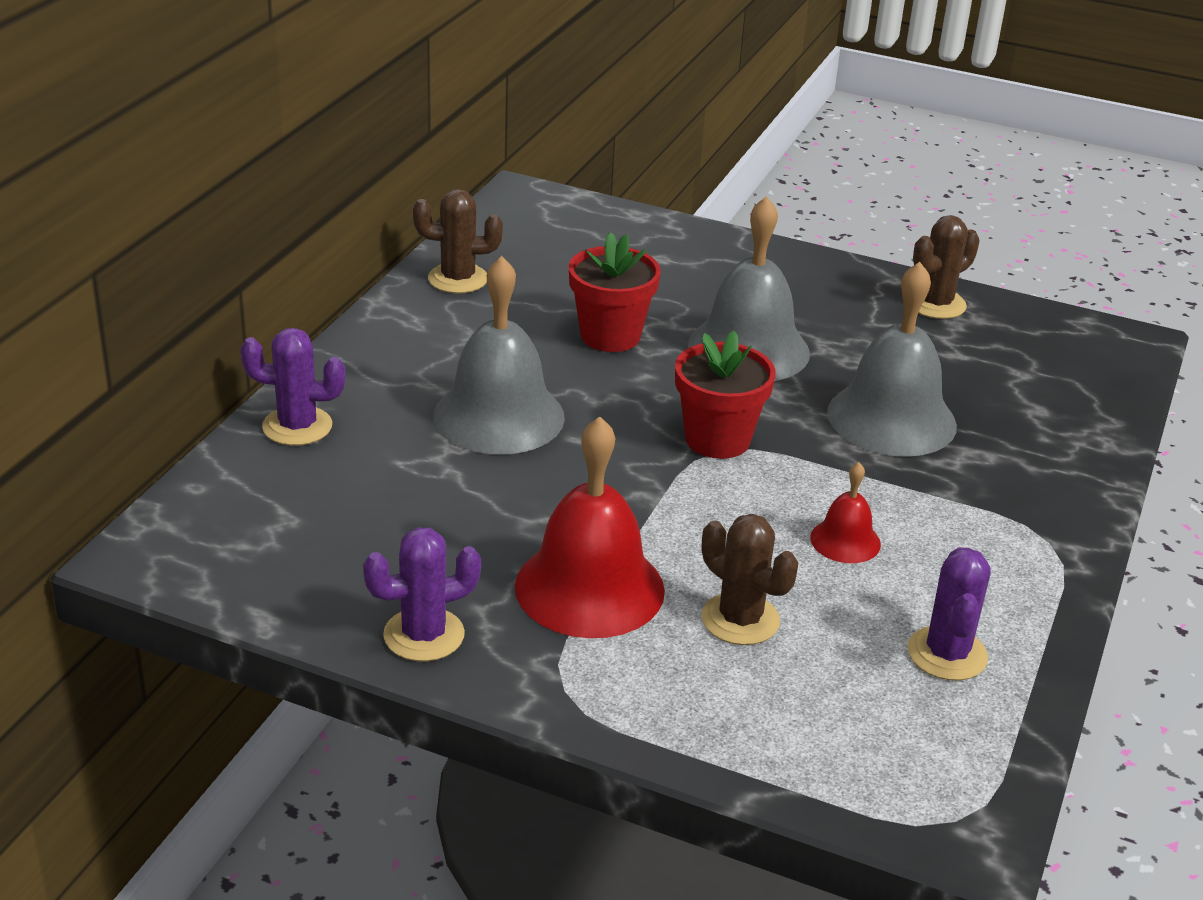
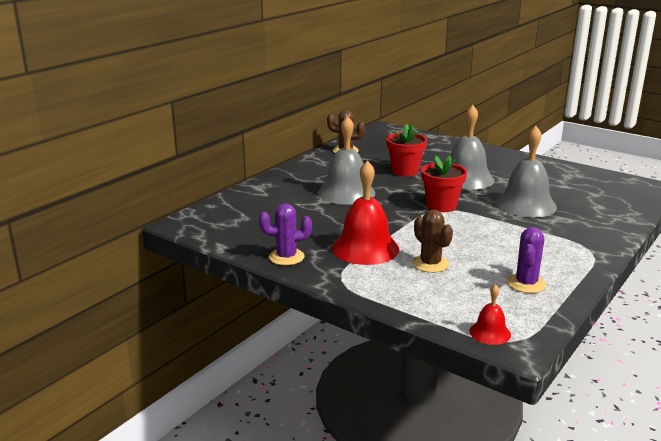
camera: 15 degrees right, 10 degrees down
(297, 426) = (260, 190): purple cactus -> none
(845, 541) = (489, 242): red bell -> red bell (490, 333)
(936, 304) = (560, 169): brown cactus -> none

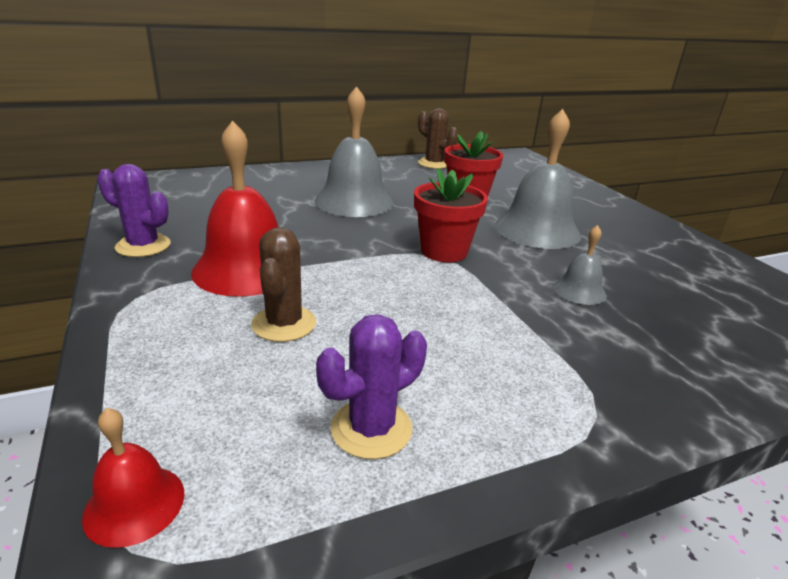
camera: 30 degrees right, 5 degrees up
(526, 204) = (579, 291): grey bell -> grey bell, size x0.49

